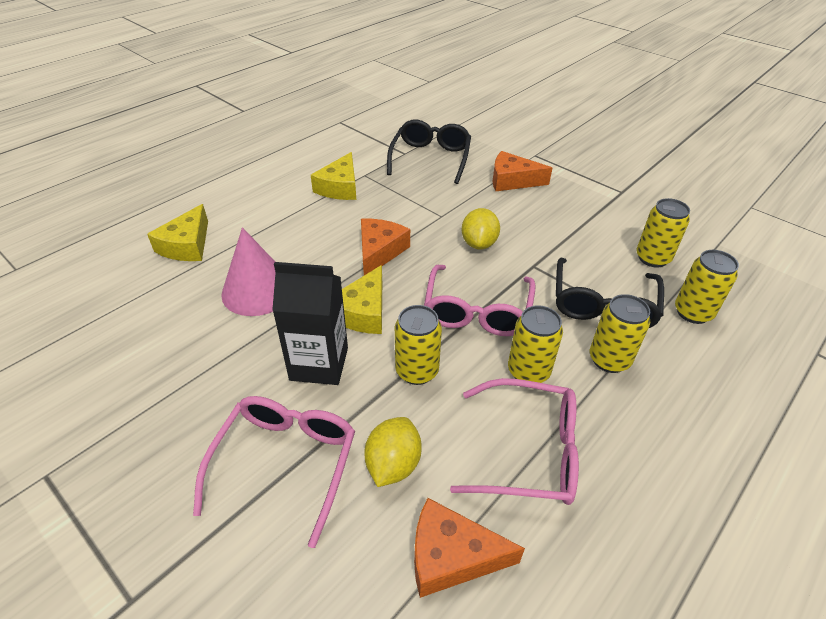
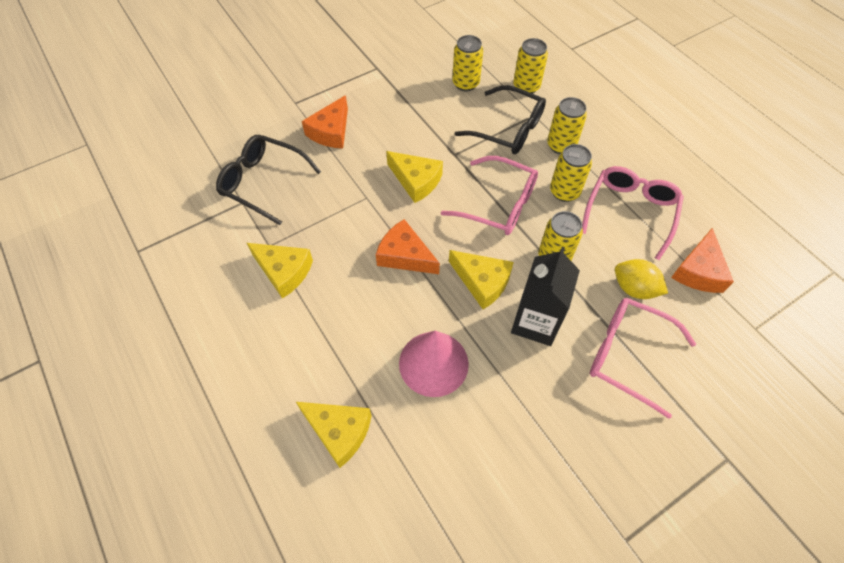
camera: 75 degrees left, 15 degrees up
(479, 243) = (416, 181): yellow lemon -> yellow cheese

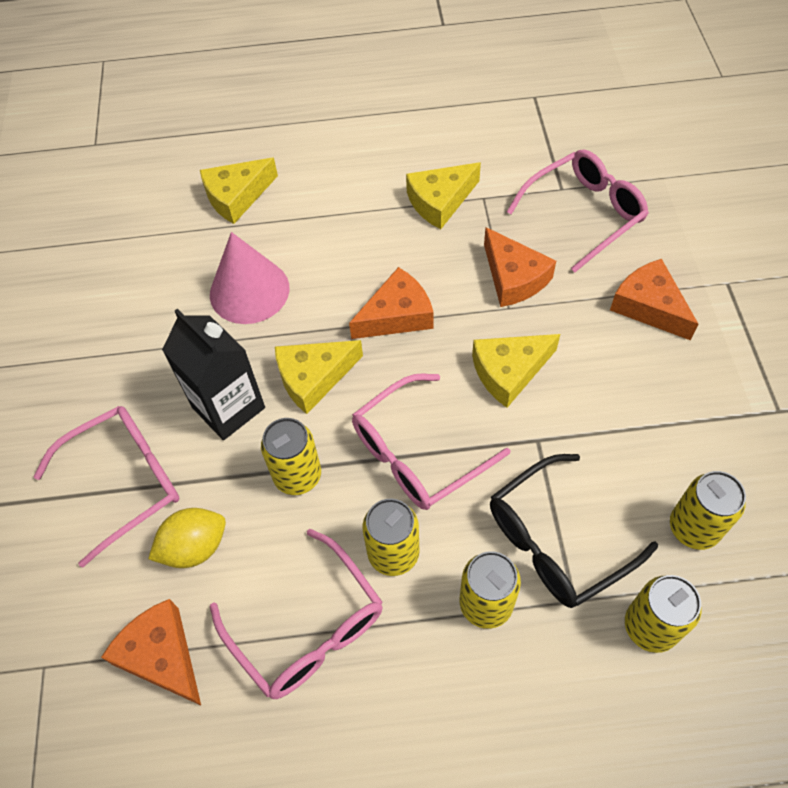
camera: 120 degrees right, 0 degrees up
(263, 182) = (584, 214): black glasses -> pink glasses
(339, 203) = (513, 278): none -> orange cheese

